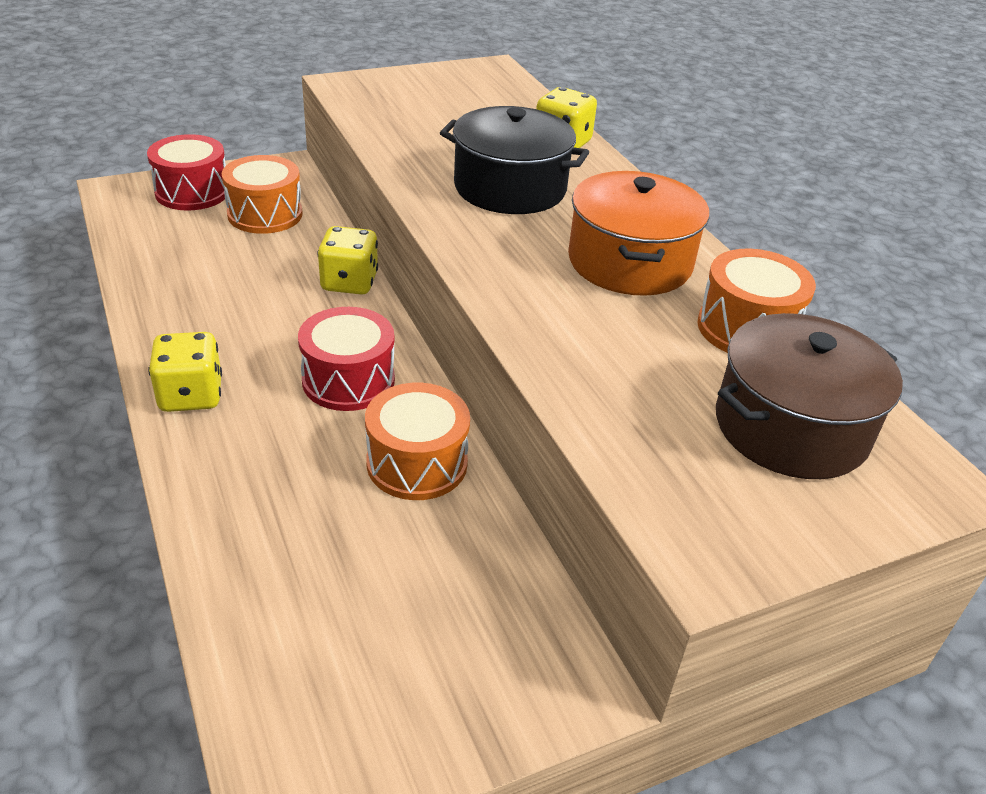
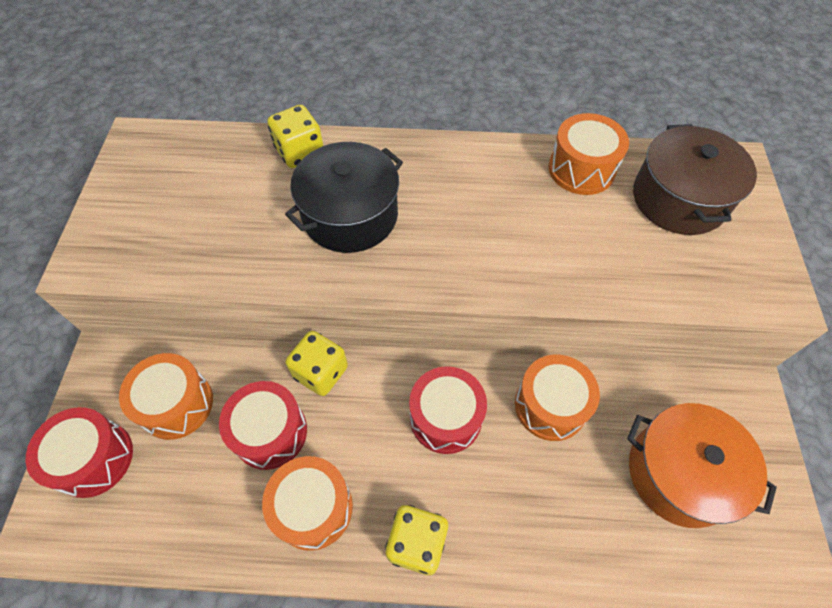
camera: 60 degrees left, 20 degrees up
(200, 318) = (313, 508): none -> orange drum
(265, 271) = (270, 432): none -> red drum
(630, 262) = (484, 191): orange pot -> orange pot (680, 473)

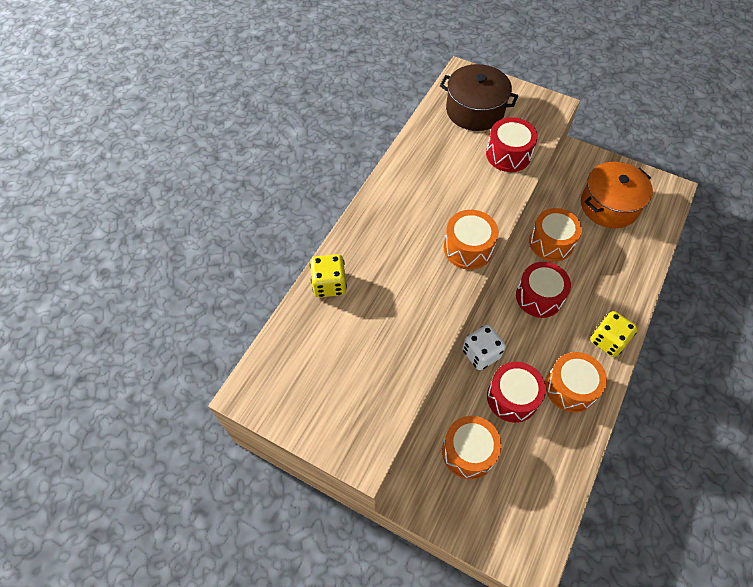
camera: 65 degrees left, 0 degrees up
(94, 458) = (490, 518): red drum -> red drum (508, 154)
(321, 372) = (481, 354): yellow dice -> white dice
(350, 215) = (404, 273): black pot -> none
(581, 169) = (430, 141): orange drum -> orange drum (468, 248)

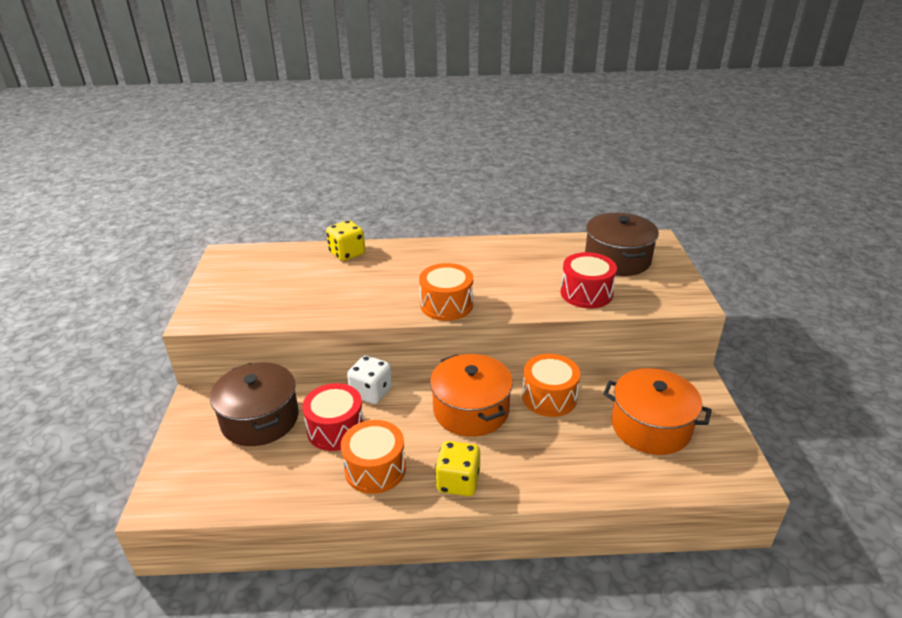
camera: 60 degrees right, 25 degrees down
(468, 452) = (260, 419): orange drum -> brown pot
(539, 297) = (471, 410): red drum -> orange pot

